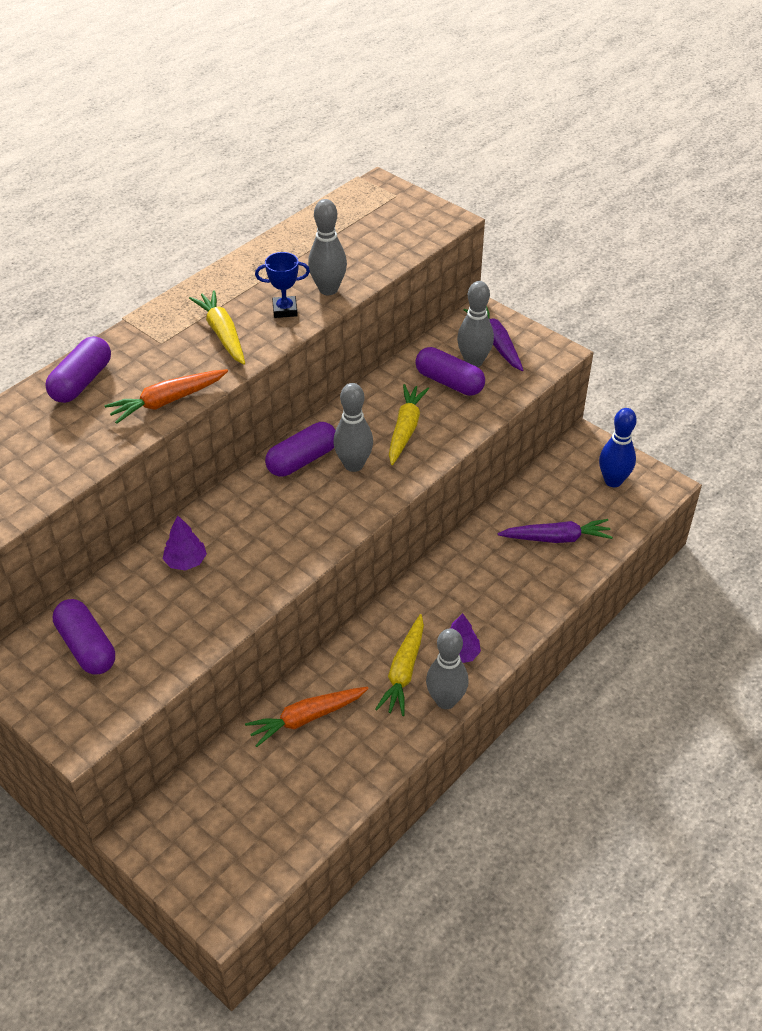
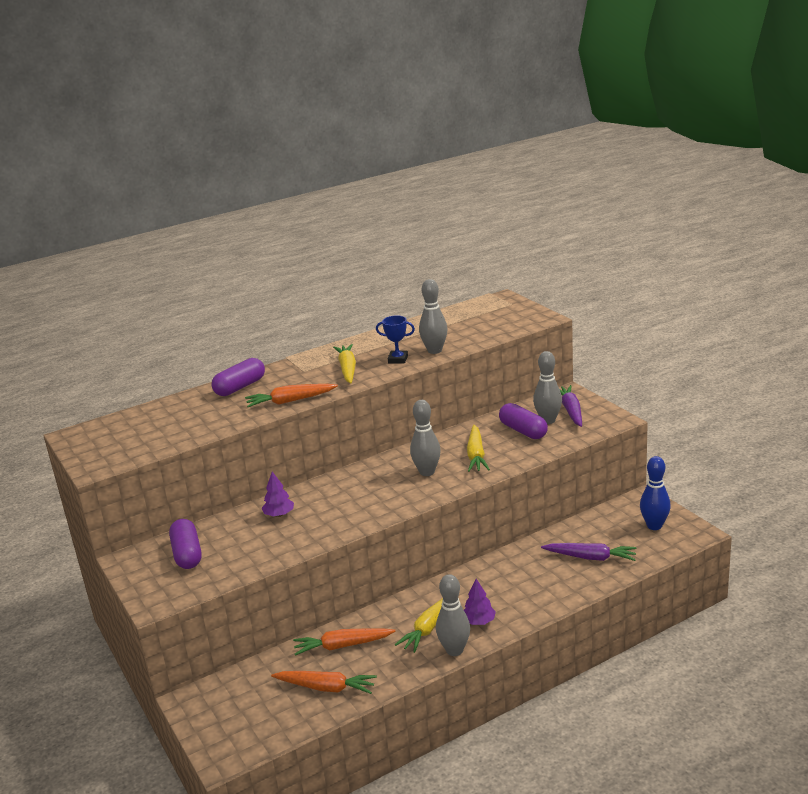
camera: 20 degrees right, 20 degrees down
(302, 460) = (391, 466): purple capsule -> none
(310, 784) = (326, 688): none -> orange carrot
(405, 429) = (476, 455): yellow carrot -> yellow carrot turned 150 degrees clockwise

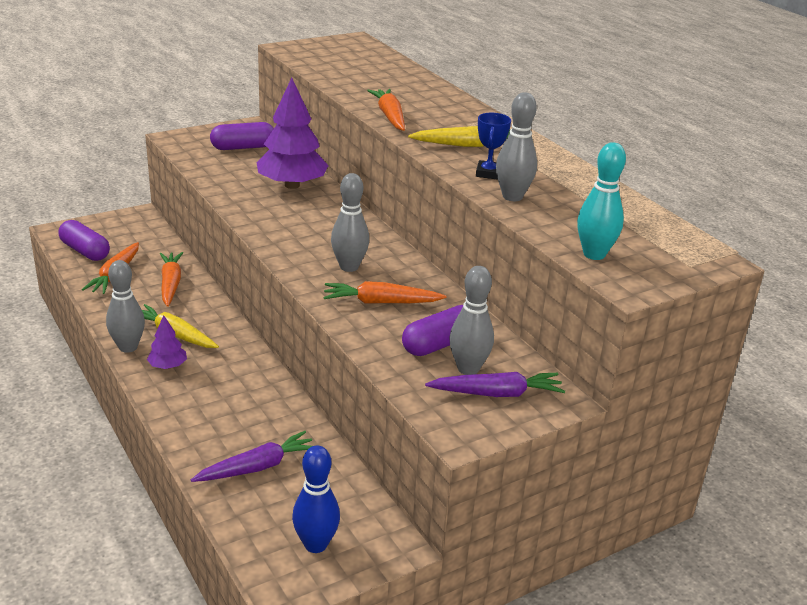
camera: 85 degrees right, 5 degrees up
(240, 387) = (433, 95): purple capsule -> purple capsule (85, 251)
(279, 514) = (292, 185): purple tree -> purple tree, size x2.09
(476, 455) = (381, 302): yellow carrot -> orange carrot
(508, 327) = (594, 254): none -> turquoise bowling pin
(590, 557) = (257, 467): purple carrot -> purple carrot turned 135 degrees counterclockwise

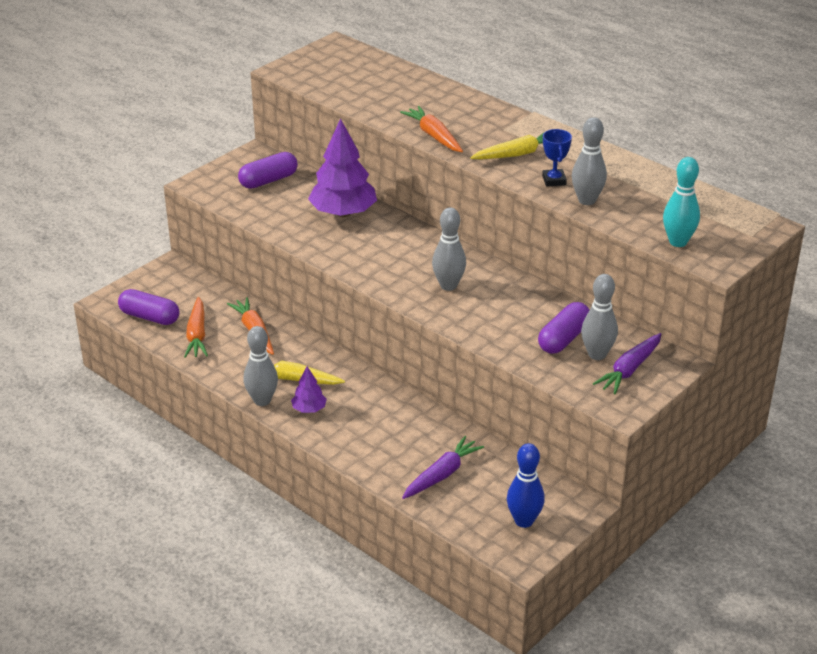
camera: 15 degrees left, 5 degrees up
(381, 302) = (495, 313): orange carrot -> none
(497, 393) = (629, 370): purple carrot -> purple carrot turned 150 degrees clockwise

